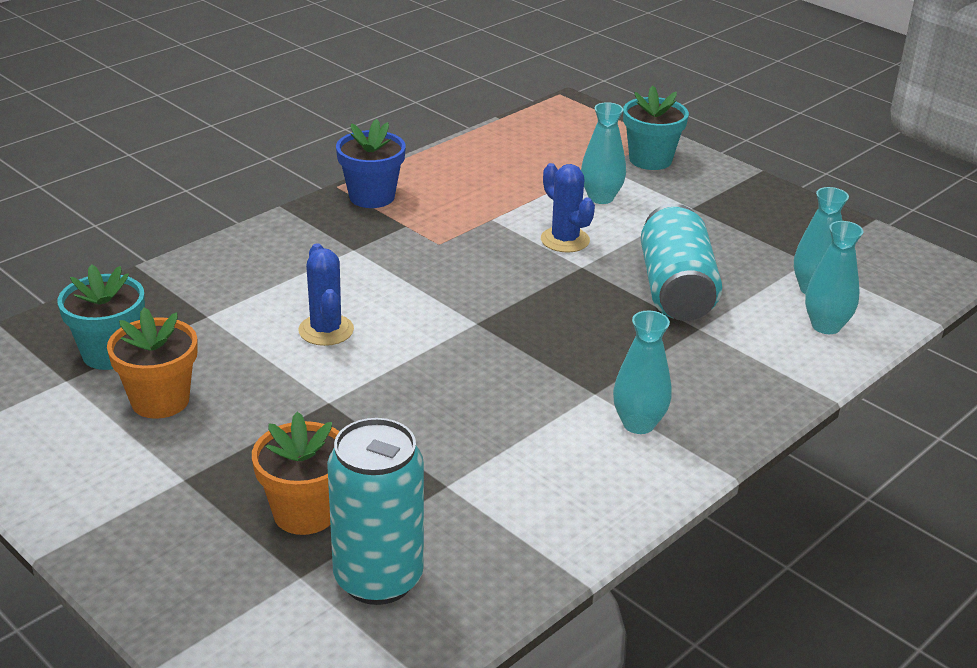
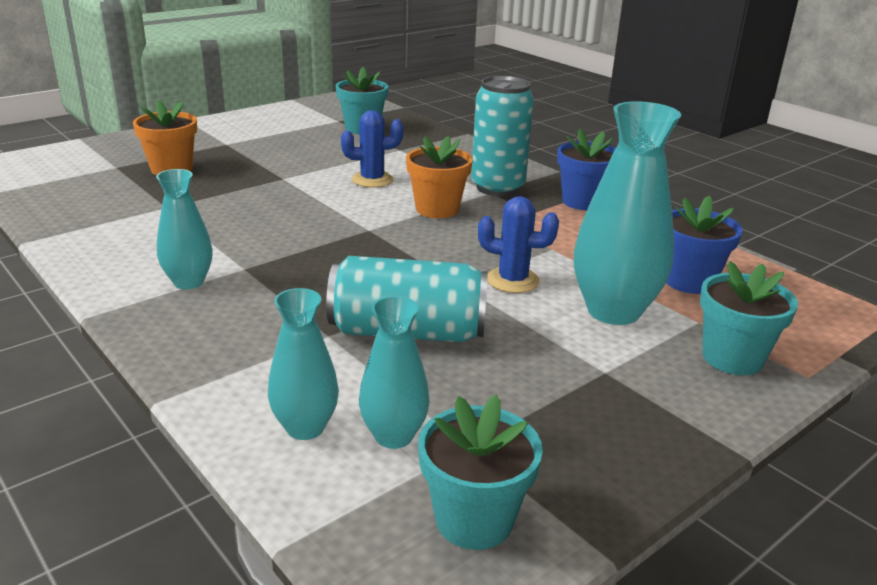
camera: 95 degrees right, 5 degrees down
(160, 400) = (307, 139): orange flower pot -> orange flower pot (437, 209)
(378, 579) = (94, 184): turquoise can -> turquoise can (497, 188)
(536, 162) = (689, 281): none -> blue flower pot
(565, 240) = (512, 280): blue cactus -> blue cactus turned 45 degrees clockwise
(601, 198) = (613, 311): turquoise vase -> turquoise vase, size x1.75
(873, 259) = (474, 520): none -> turquoise flower pot

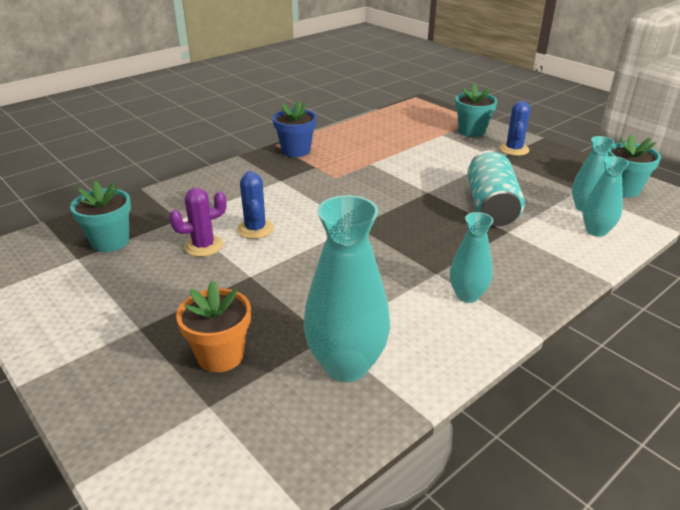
camera: 90 degrees left, 5 degrees up
(344, 160) = (203, 246): none -> purple cactus
(437, 209) = (315, 200): orange flower pot -> none
(497, 188) = (272, 177): turquoise can -> none
(512, 280) = (417, 176): blue cactus -> blue cactus (514, 149)
(613, 311) = (440, 152): turquoise vase -> turquoise vase (346, 365)
(689, 281) = (400, 132): blue flower pot -> none

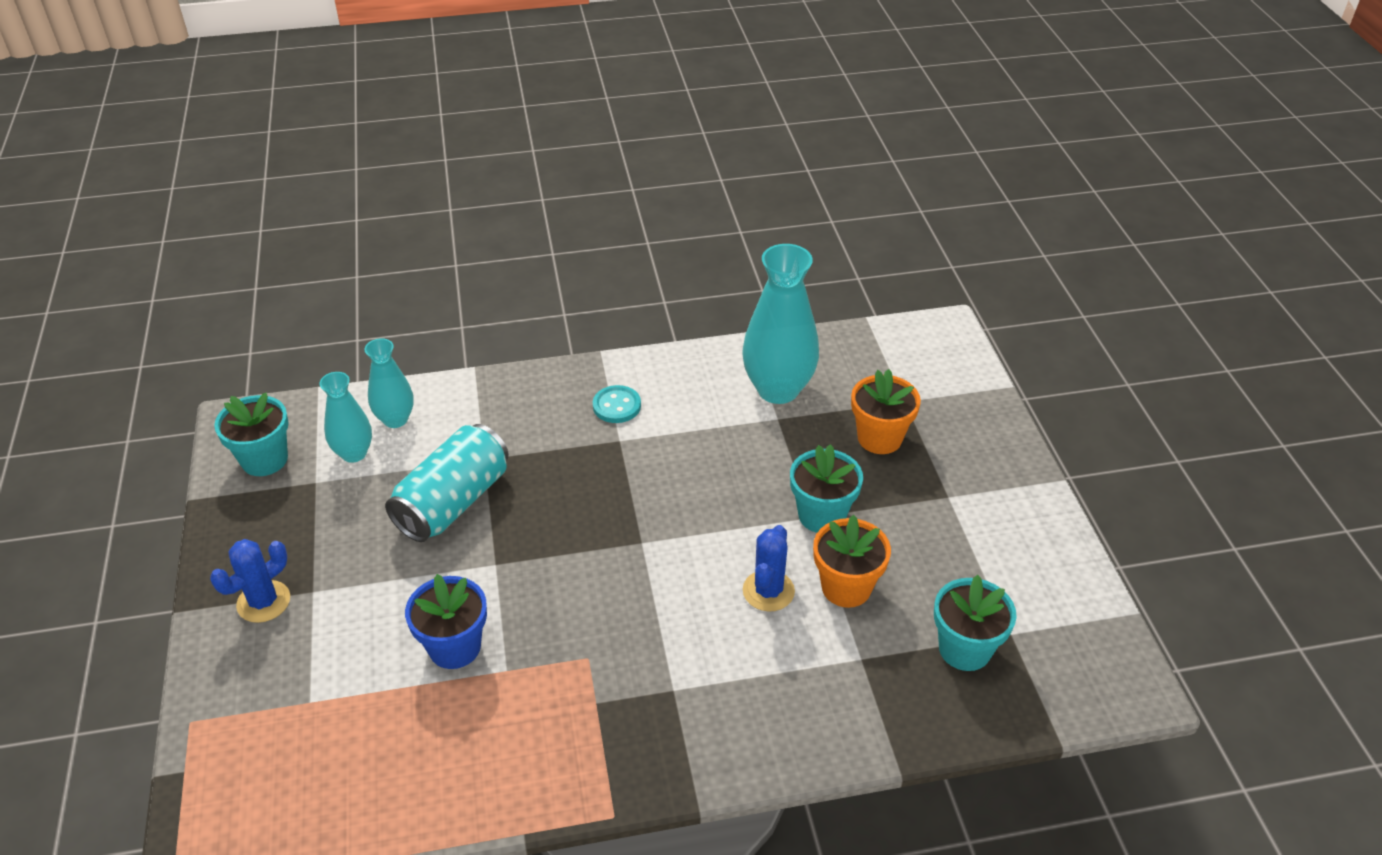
camera: 150 degrees left, 10 degrees up
(203, 246) = (846, 587): purple cactus -> orange flower pot
(296, 150) = (592, 773): blue flower pot -> blue flower pot (454, 647)
(467, 295) = (617, 406): turquoise vase -> turquoise button
(472, 131) = (252, 686): turquoise flower pot -> turquoise flower pot (821, 515)

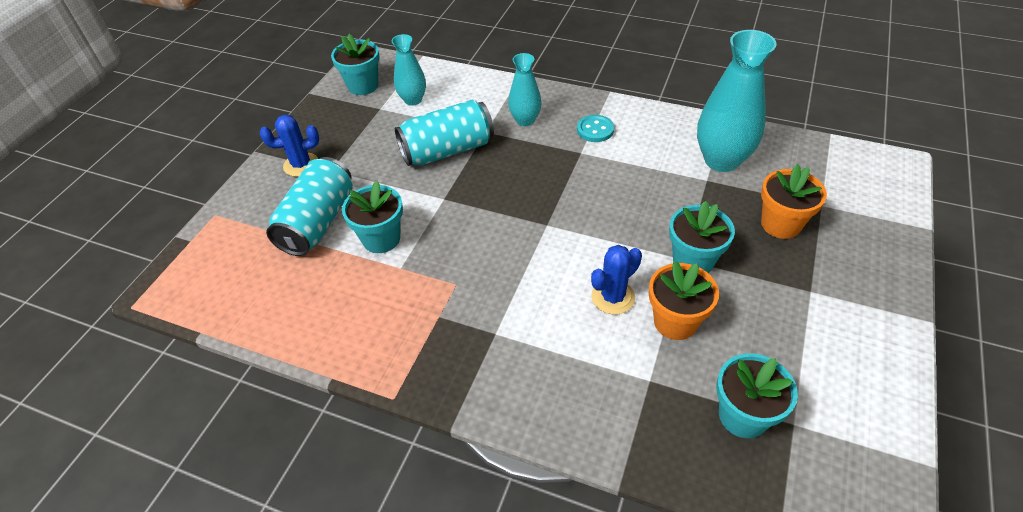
camera: 35 degrees right, 5 degrees up
(351, 664) = (318, 222): none -> turquoise can
(395, 419) = (451, 89): turquoise vase -> turquoise vase (525, 120)
(454, 647) = (381, 239): blue flower pot -> turquoise flower pot

